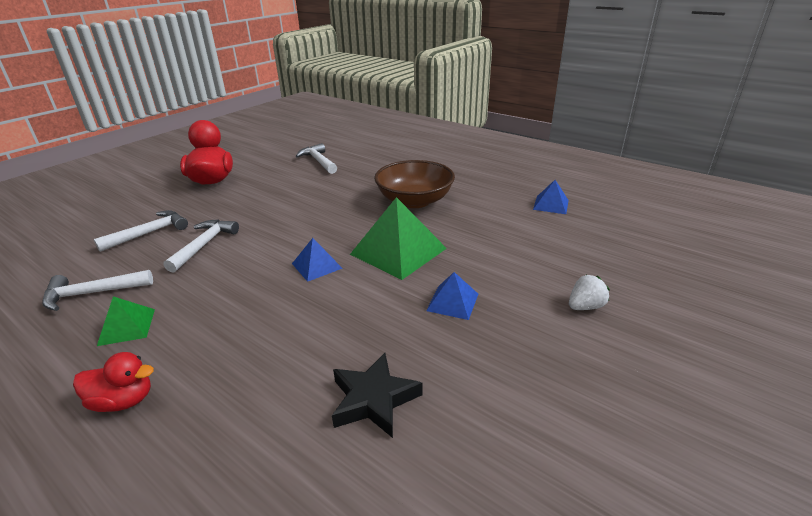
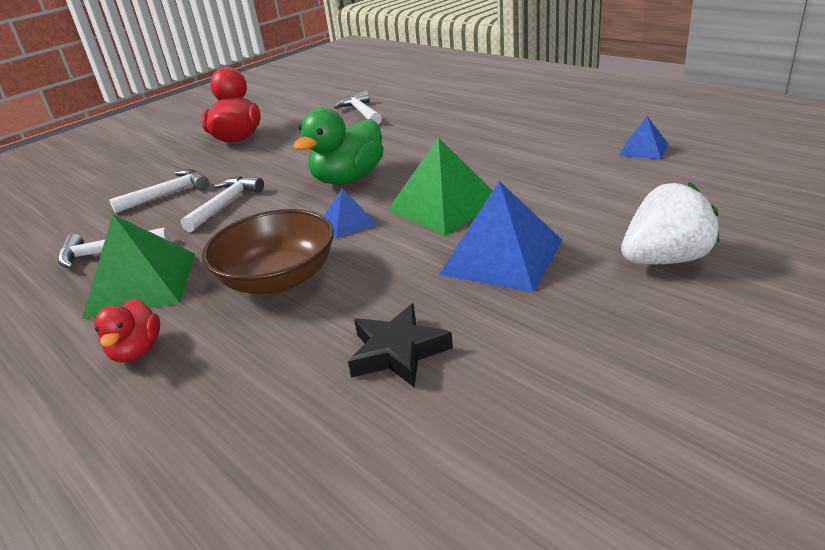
camera: 10 degrees right, 0 degrees up
(123, 400) = (137, 350): red duck -> red duck turned 75 degrees clockwise
(127, 327) = (141, 284): green pyramid -> green pyramid, size x1.89
(313, 223) = (348, 178): none -> green duck
(414, 201) = (471, 151): brown bowl -> brown bowl (278, 279)
(452, 302) = (502, 256): blue pyramid -> blue pyramid, size x1.89
(585, 306) = (665, 259): white strawberry -> white strawberry, size x1.86

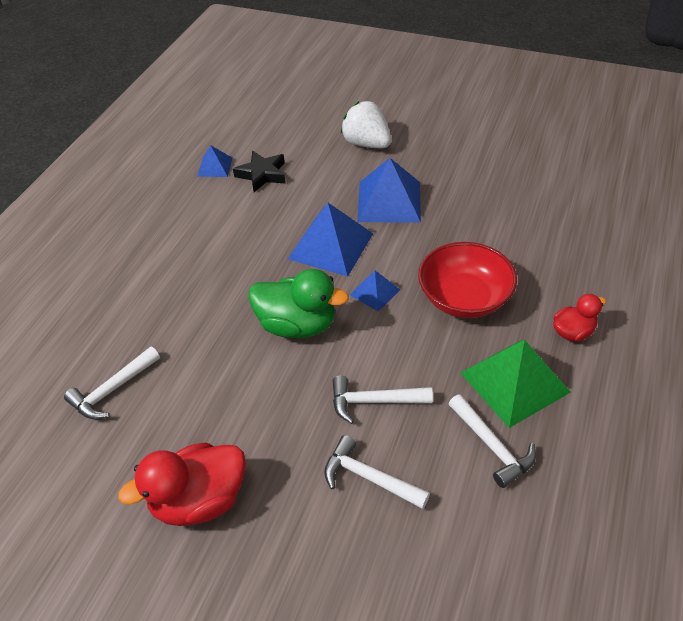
camera: 115 degrees left, 15 degrees up
(278, 279) = (464, 298): brown bowl -> red bowl
(398, 352) = (497, 216): black star -> black star (262, 174)
(444, 205) = (331, 246): green pyramid -> blue pyramid

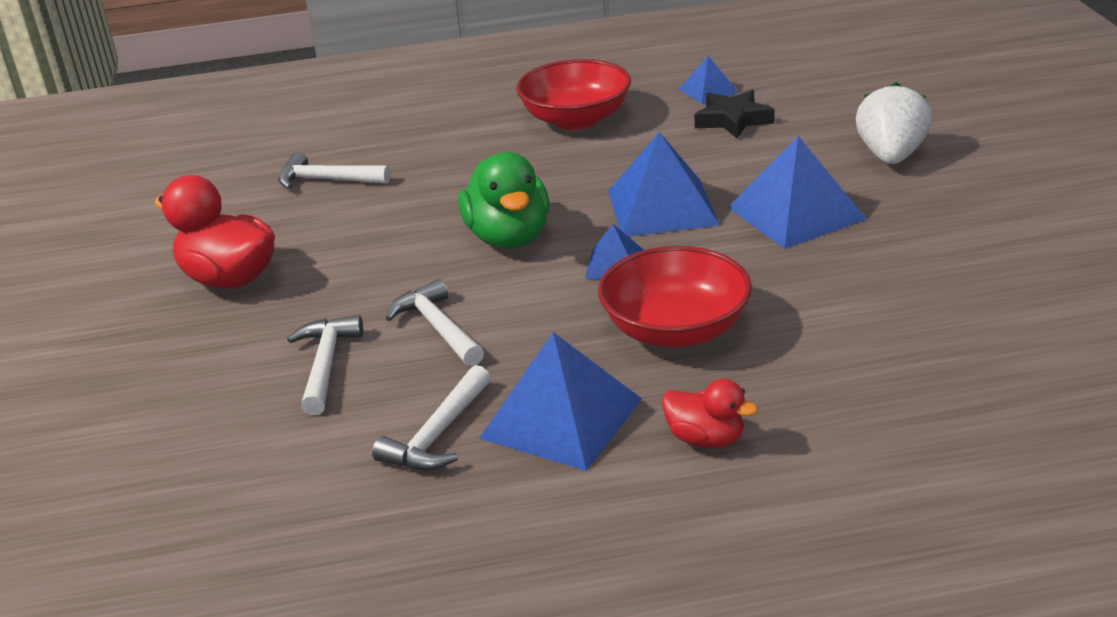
camera: 60 degrees right, 15 degrees down
(180, 233) = (576, 119): none -> red bowl
(514, 382) = (561, 418): green pyramid -> blue pyramid

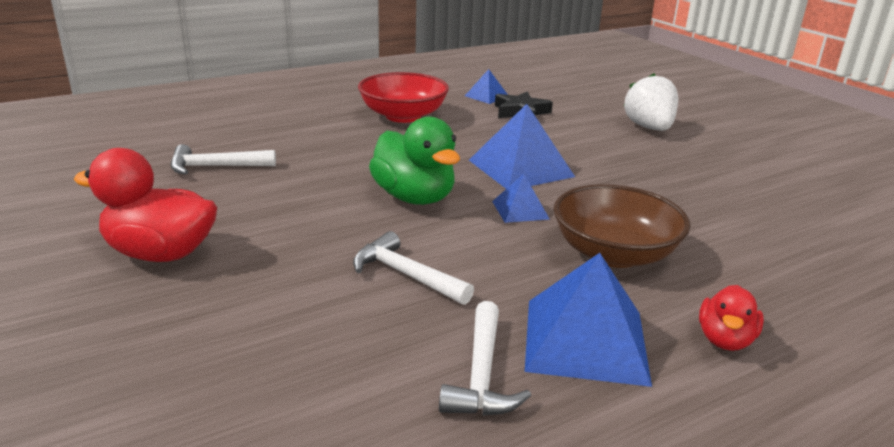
camera: 25 degrees left, 5 degrees down
(326, 365) = (316, 322): white hammer -> none
(675, 330) = (614, 254): red bowl -> brown bowl
(706, 439) = (725, 340): red duck -> red duck turned 105 degrees clockwise
(796, 213) = (622, 165): blue pyramid -> none

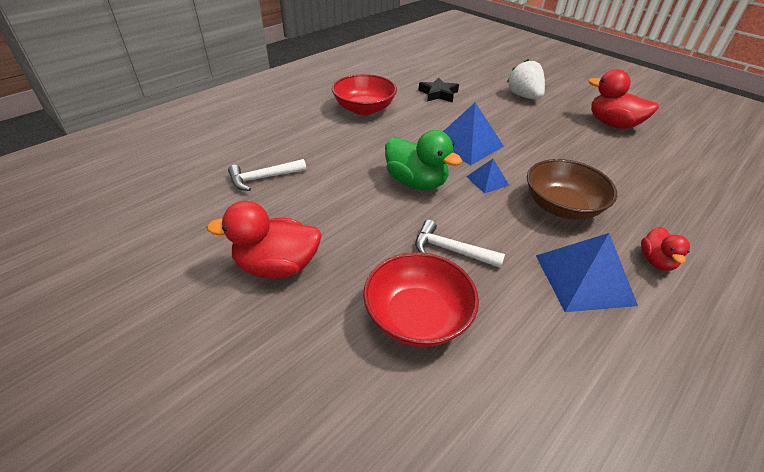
camera: 15 degrees left, 15 degrees up
(300, 336) = (417, 317): none -> red bowl
(481, 374) = (542, 320): white hammer -> none
(487, 96) = (408, 82): blue pyramid -> none
(772, 174) = (612, 124): none -> red duck

